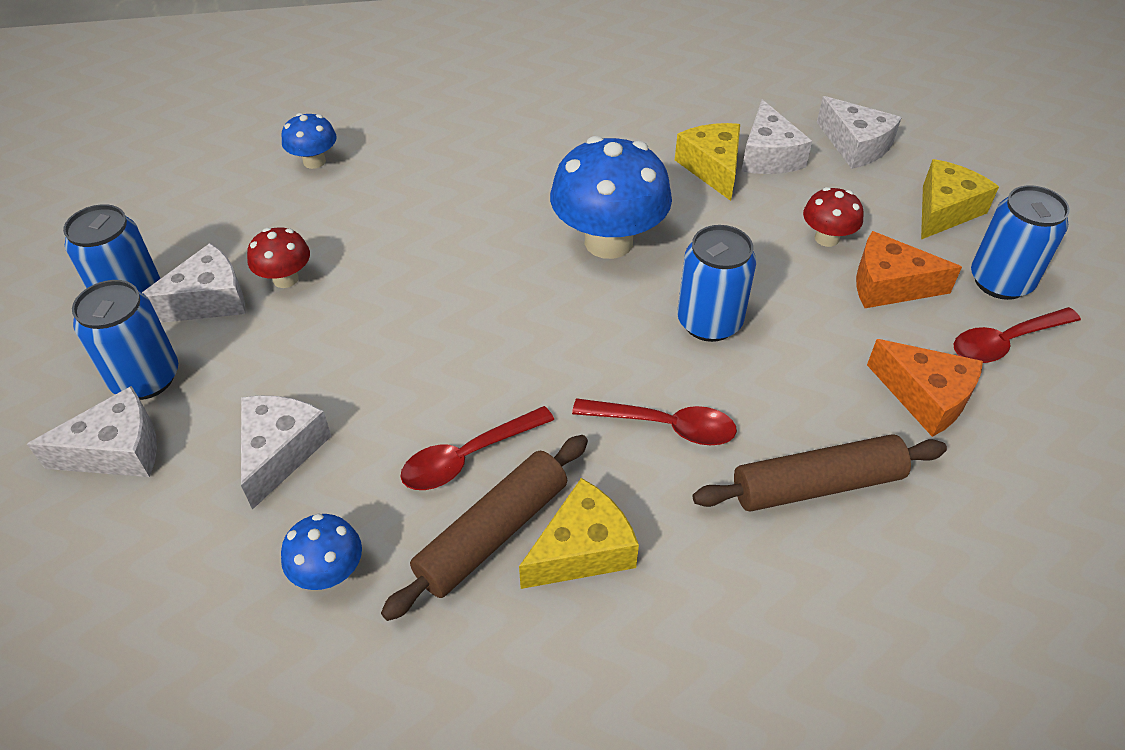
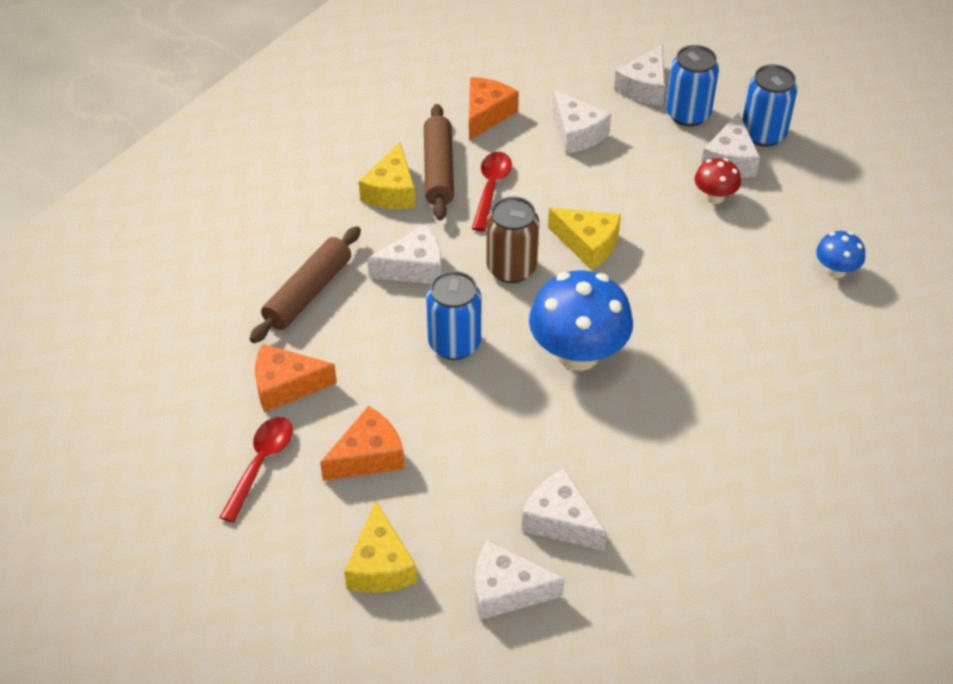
camera: 135 degrees right, 0 degrees up
(329, 572) = (486, 114): blue mushroom -> orange cheese
(566, 352) = (511, 268): none -> brown can
(665, 426) = (414, 268): red spoon -> white cheese
(712, 168) = (586, 473): yellow cheese -> yellow cheese (588, 244)
(826, 238) = (443, 467): red mushroom -> none
(1000, 281) = (294, 518): blue can -> none

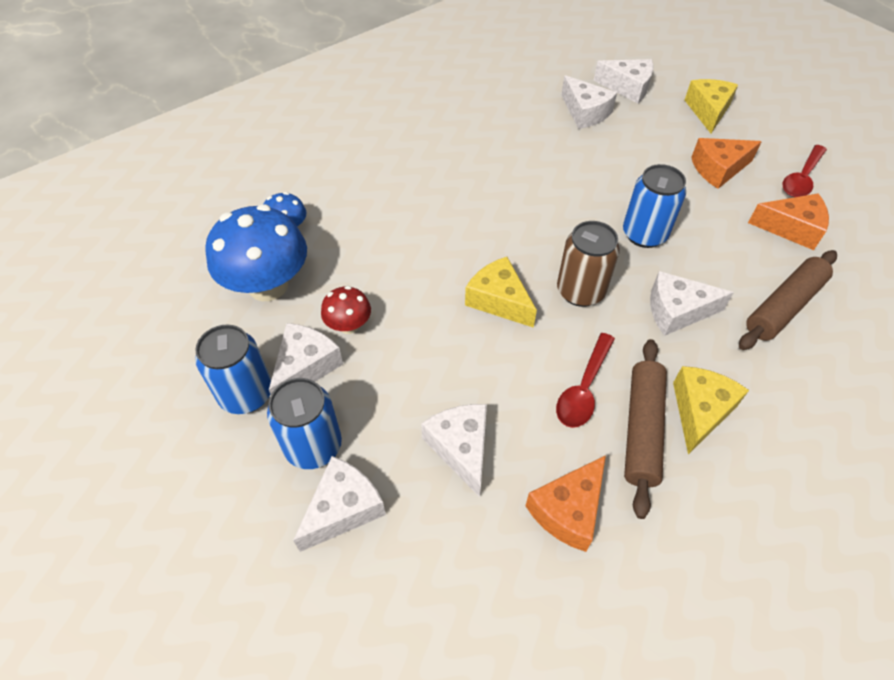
camera: 165 degrees left, 5 degrees up
(578, 354) = (541, 207): blue mushroom -> blue mushroom (268, 286)

